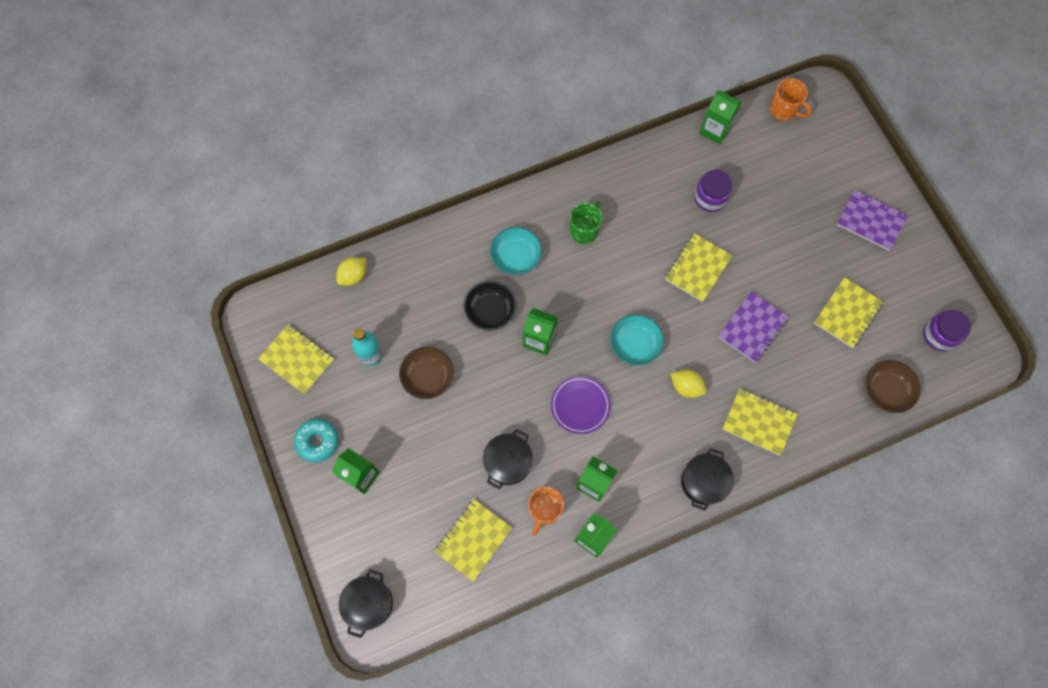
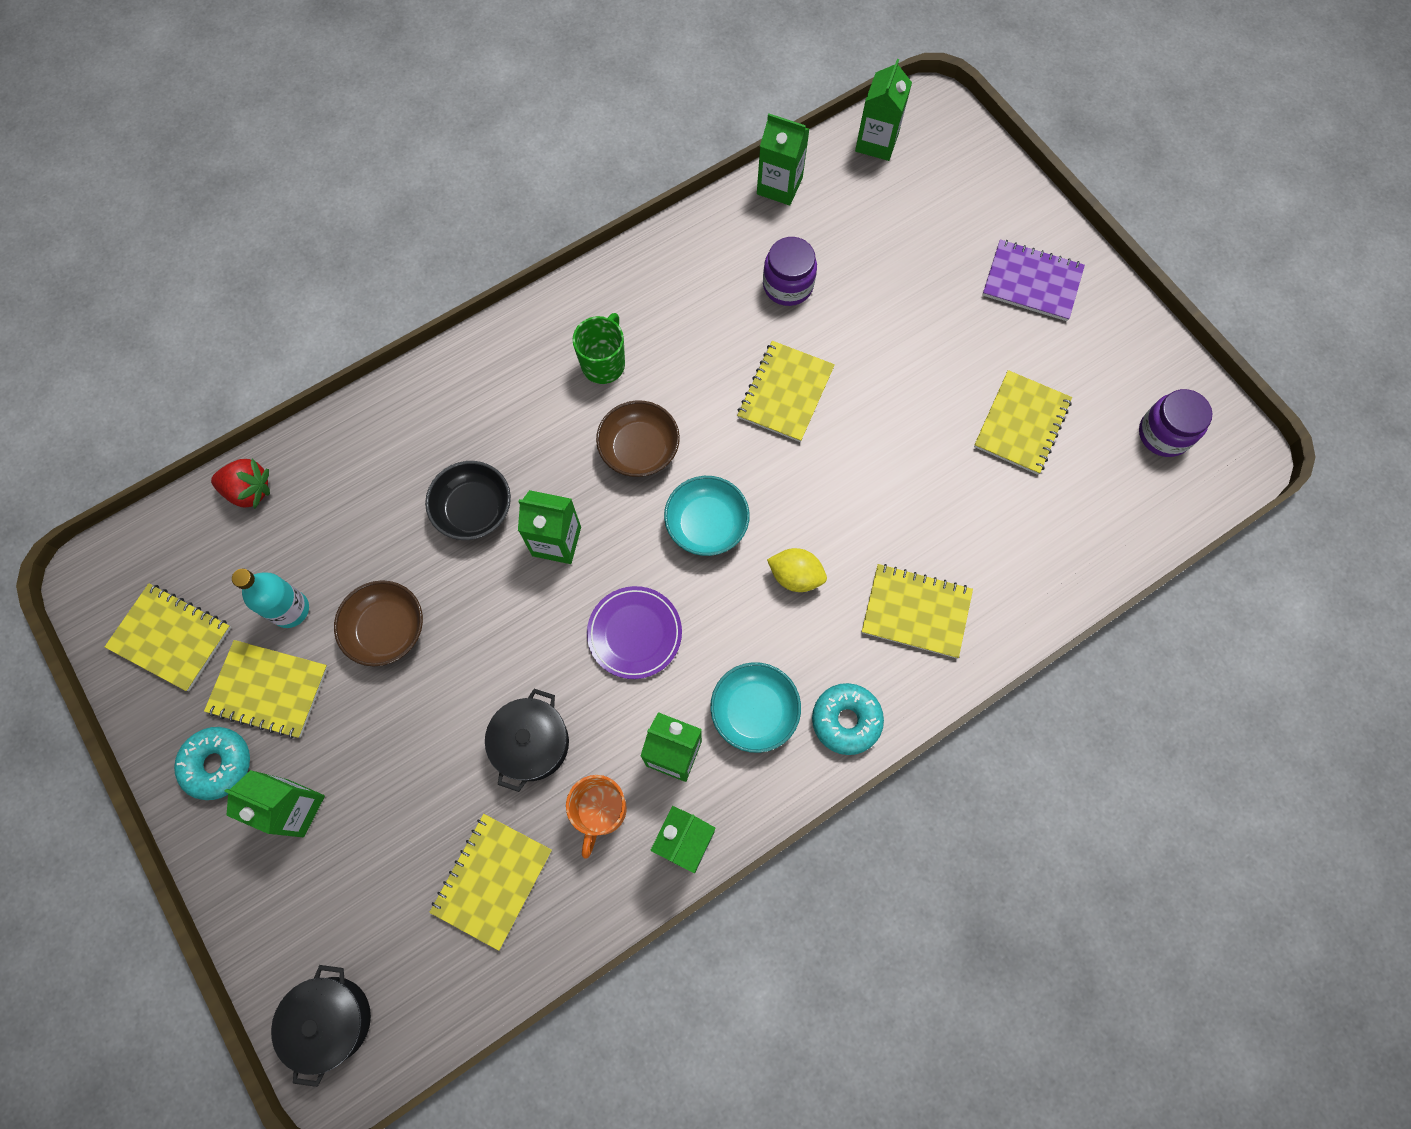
camera: 10 degrees left, 0 degrees up
(352, 401) = (268, 689): none -> yellow notebook
(353, 276) = (249, 490): yellow lemon -> red strawberry
(516, 257) = (503, 420): turquoise bowl -> turquoise bowl (754, 711)
(703, 482) = (846, 720): black pot -> turquoise donut
(752, 327) = (882, 468): purple notebook -> none
(784, 110) = (876, 142): orange mug -> green carton
(886, 390) = (1100, 530): brown bowl -> brown bowl (639, 449)

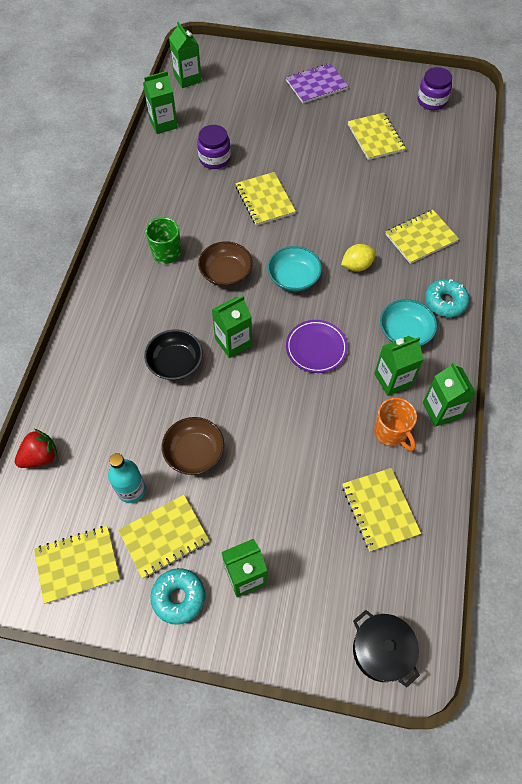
camera: 45 degrees left, 10 degrees down
(532, 743) = (326, 435): black pot -> none

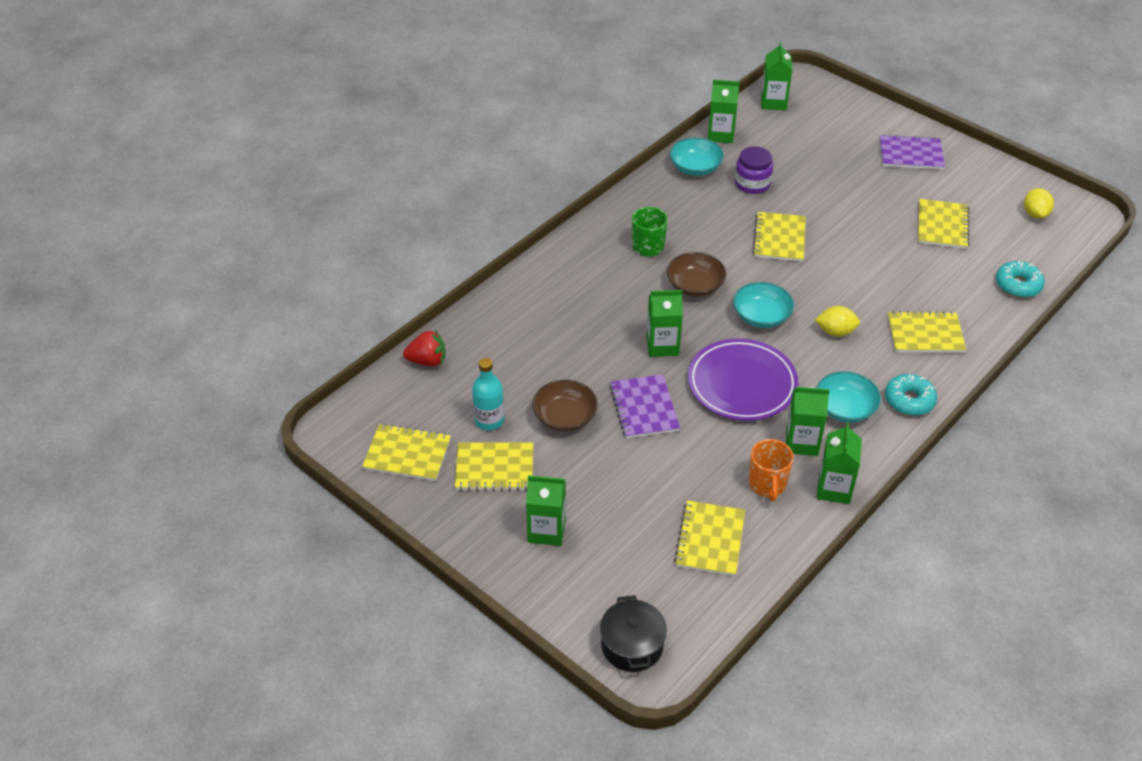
camera: 30 degrees right, 15 degrees down
(161, 162) = (695, 167): none -> turquoise bowl
(175, 363) = (595, 340): black bowl -> none
(178, 597) = (477, 518): turquoise donut -> turquoise donut (1018, 285)
(254, 410) = (644, 408): none -> purple notebook
(316, 348) = (742, 384): purple plate -> purple plate, size x1.59
(432, 101) = (1035, 214): purple jar -> yellow lemon

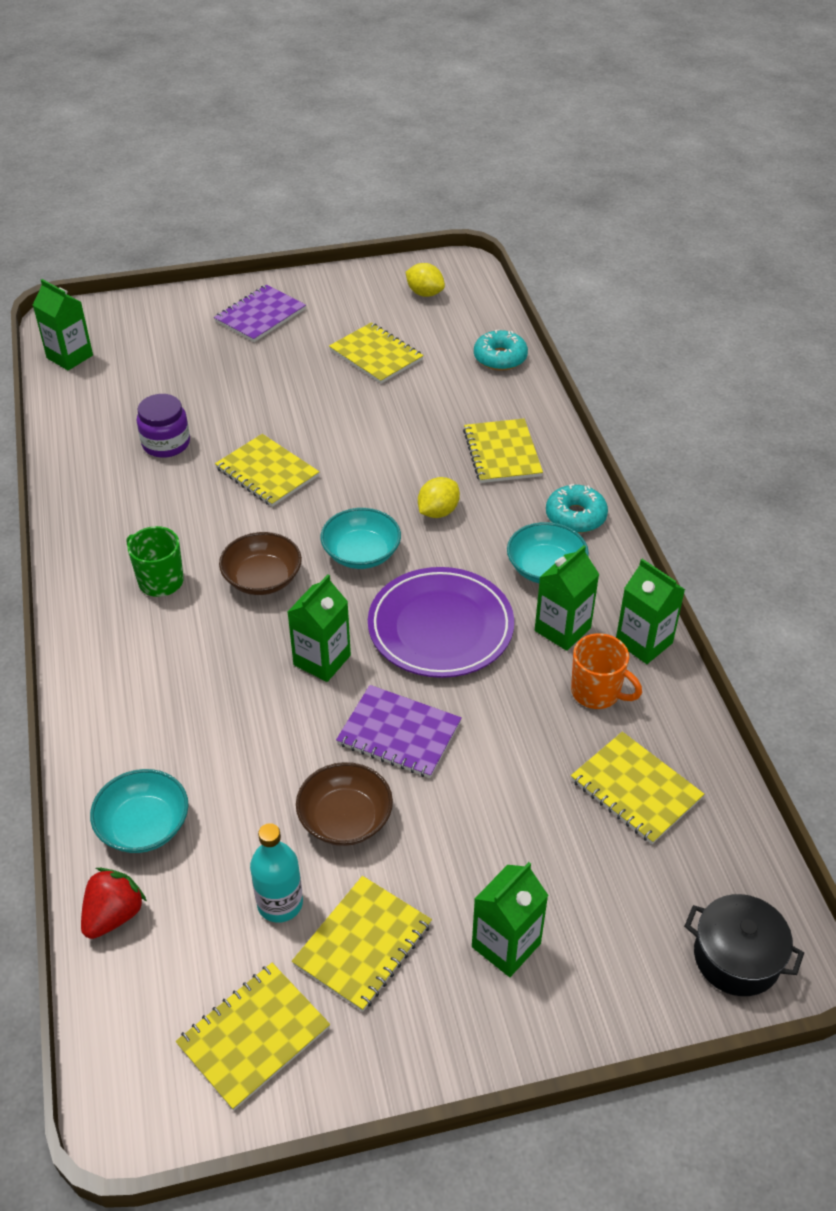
camera: 55 degrees left, 0 degrees up
(695, 167) = (88, 471): turquoise bowl -> turquoise bowl (144, 826)
(720, 135) = (65, 422): green carton -> none
(925, 334) = (502, 453): yellow notebook -> yellow notebook turned 45 degrees counterclockwise

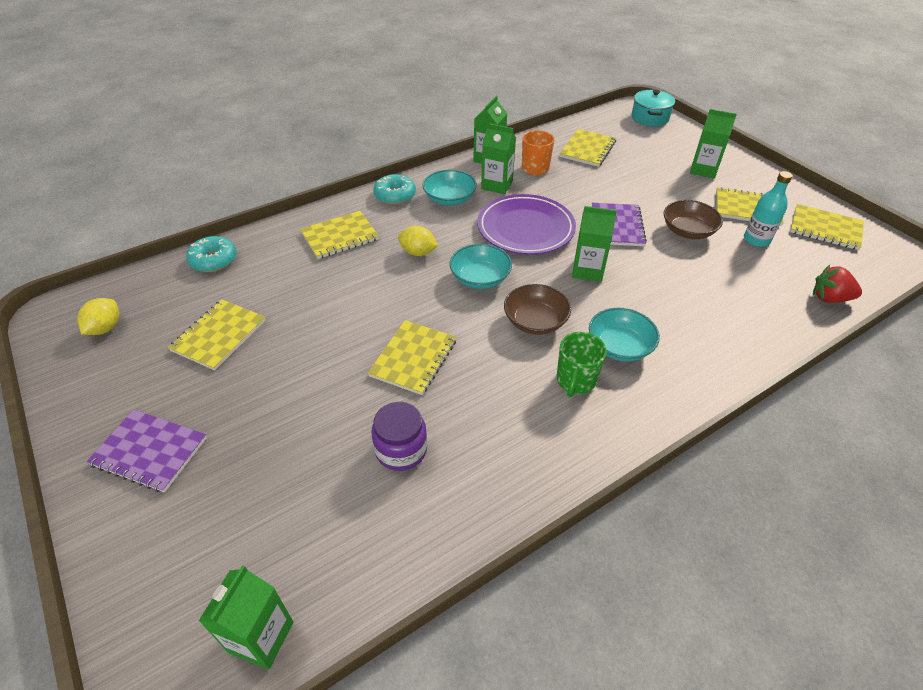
camera: 110 degrees left, 0 degrees up
(144, 826) = (769, 307): turquoise bowl -> turquoise bowl (619, 346)
(736, 957) = (649, 118): black pot -> turquoise pot

